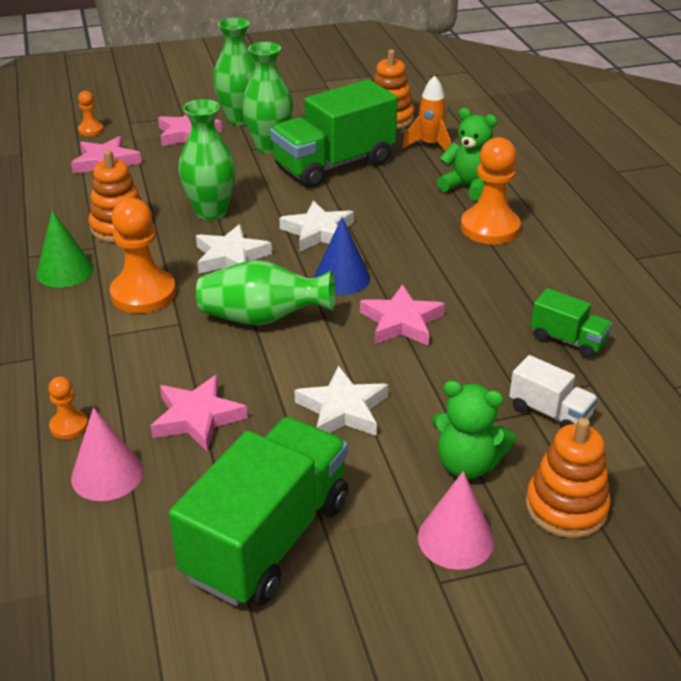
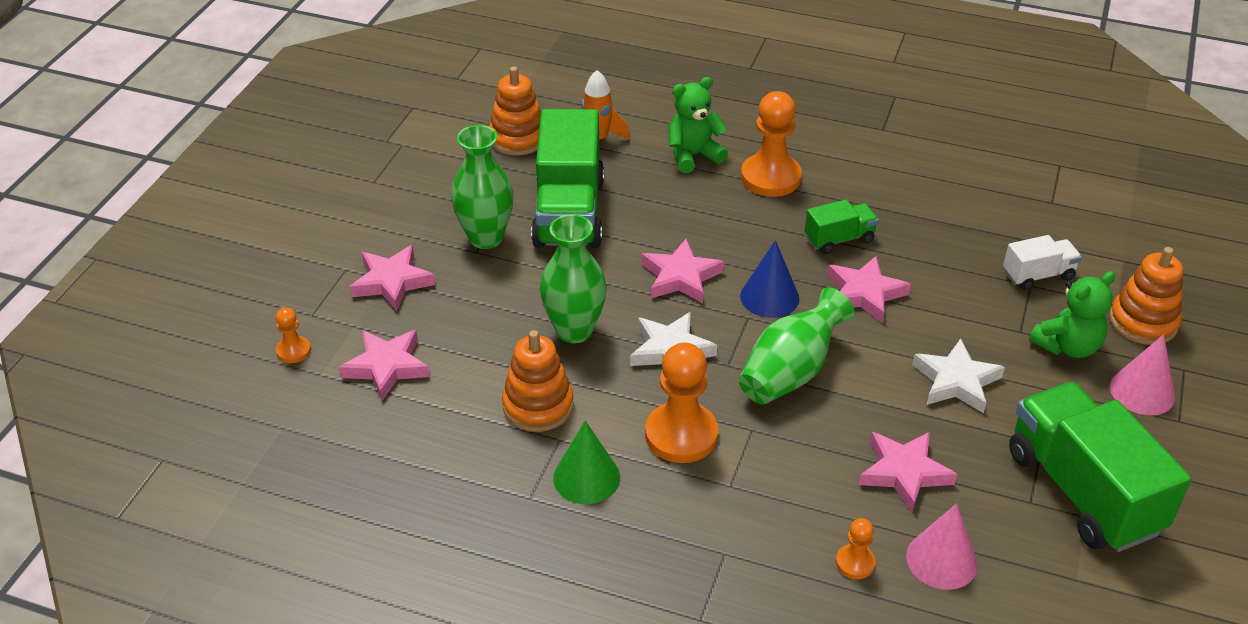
camera: 55 degrees left, 5 degrees up
(240, 119) = (402, 232): green vase -> none
(318, 232) = (680, 277): white star -> pink star
(568, 340) = (960, 220): green truck -> green truck (839, 239)

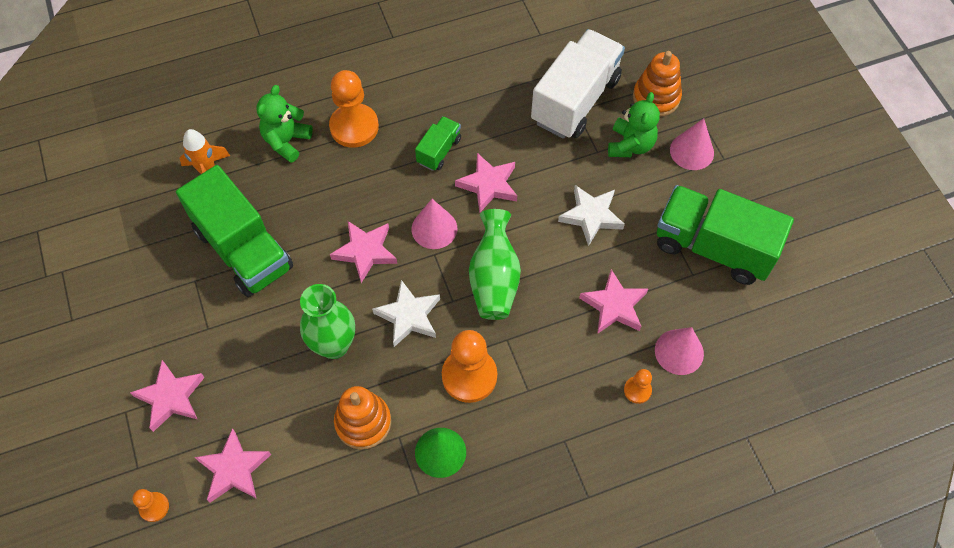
camera: 40 degrees left, 20 degrees up
(486, 238) = (204, 312): green vase -> none
(518, 138) = (147, 207): orange stacking toy -> none
(769, 297) = (434, 228): blue cone -> pink cone
(1038, 275) = (575, 100): white truck -> white truck, size x2.08

